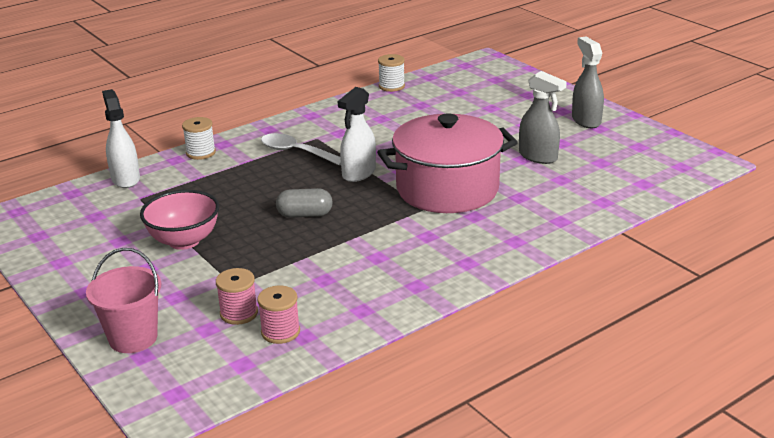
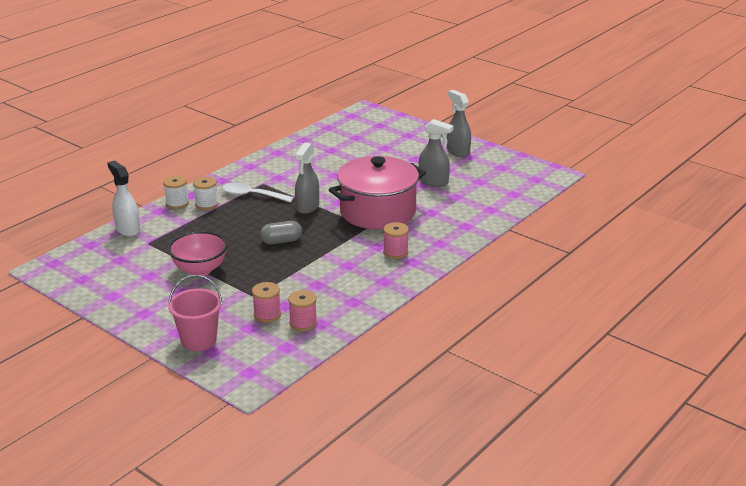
camera: 15 degrees left, 0 degrees up
(358, 173) = (307, 207): white spray bottle -> grey spray bottle
(391, 86) = (302, 137): white spool -> white spool (206, 204)
(448, 247) = (395, 252): none -> pink spool

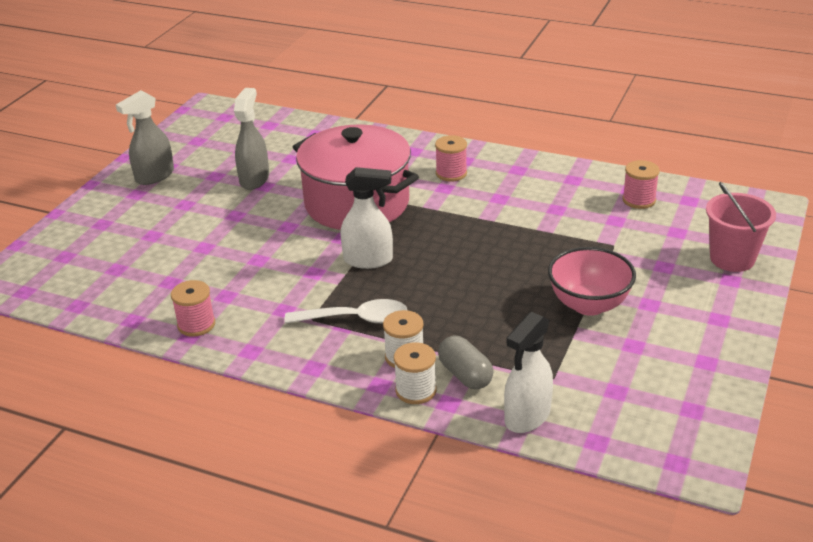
camera: 105 degrees left, 5 degrees up
(252, 195) = (355, 319): white spoon -> white spoon turned 90 degrees counterclockwise
(267, 315) = (643, 226): pink spool -> pink spool (196, 325)
(281, 241) = (474, 258): grey capsule -> grey capsule (465, 375)
(307, 207) = (368, 260): grey spray bottle -> white spray bottle

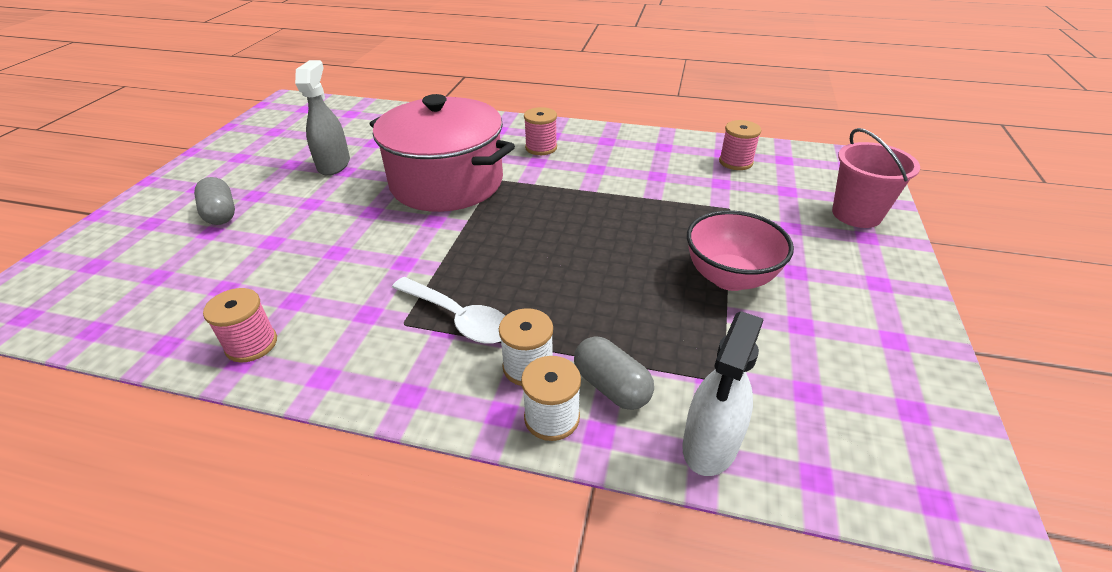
camera: 10 degrees left, 5 degrees up
(154, 176) = (222, 168): grey spray bottle -> none
(159, 219) = (220, 214): none -> grey capsule
(355, 319) = (459, 318): white spoon -> white spoon turned 45 degrees clockwise
(368, 260) = (466, 243): white spray bottle -> none

